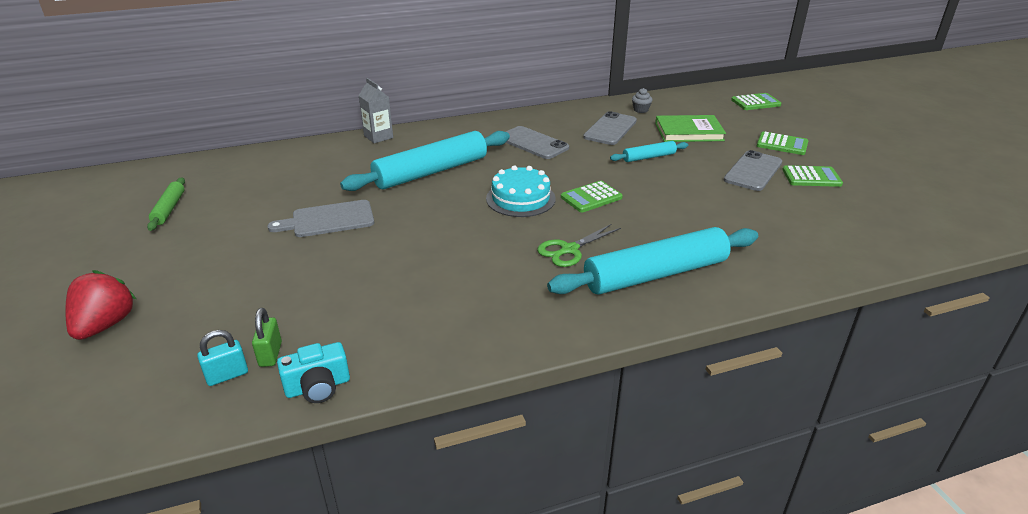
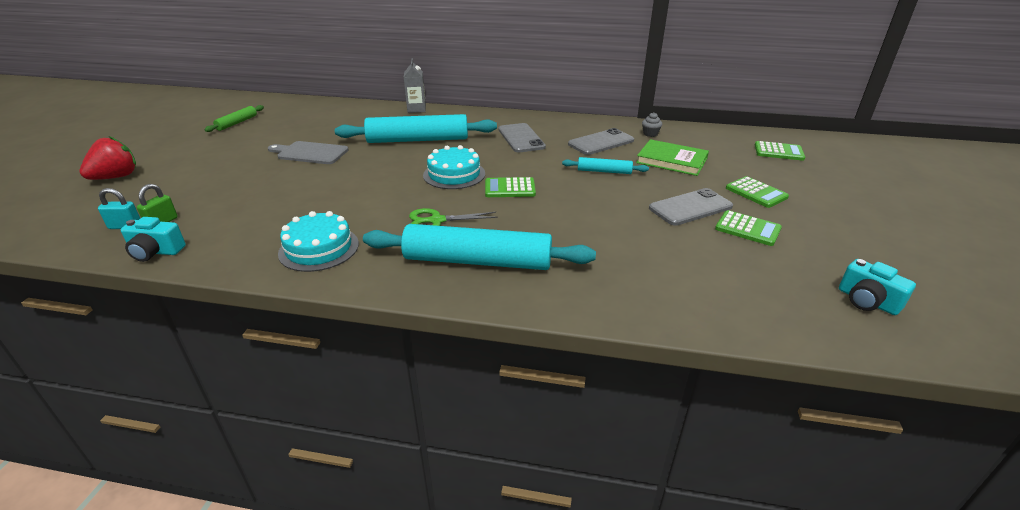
camera: 30 degrees right, 0 degrees up
(496, 316) = (319, 248): none -> turquoise cake
(939, 209) = (867, 301): none -> turquoise camera

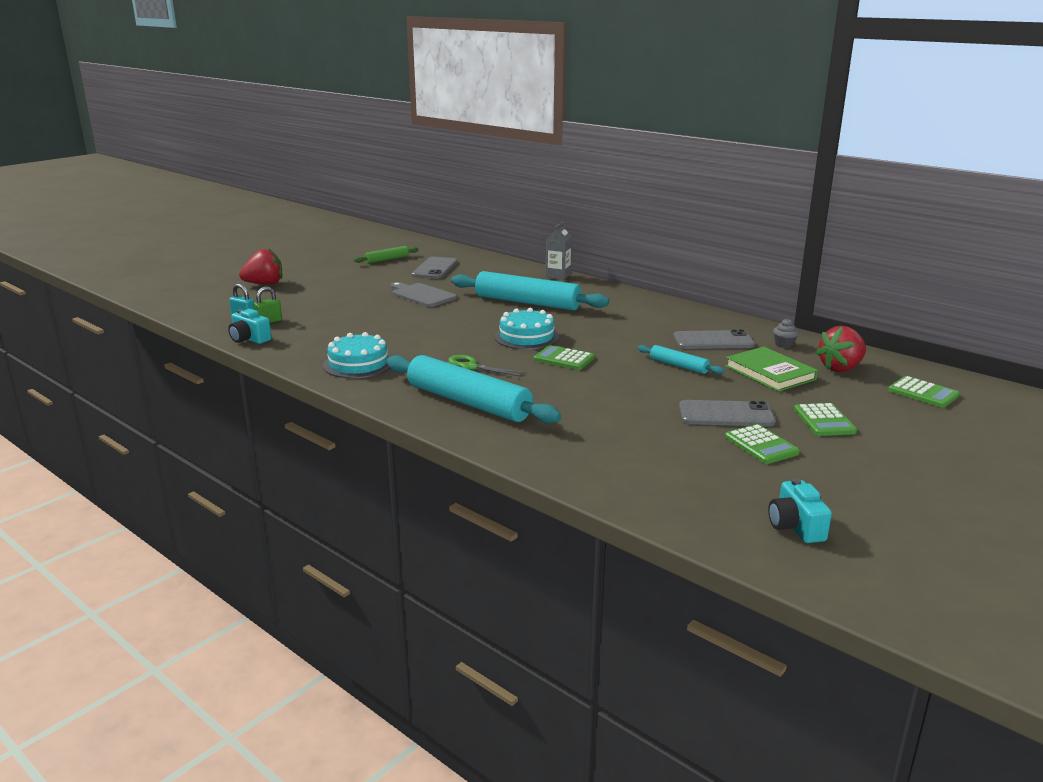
camera: 30 degrees right, 10 degrees down
(521, 138) = (631, 320): grey phone -> grey phone (435, 268)
(708, 144) = (840, 368): none -> red strawberry

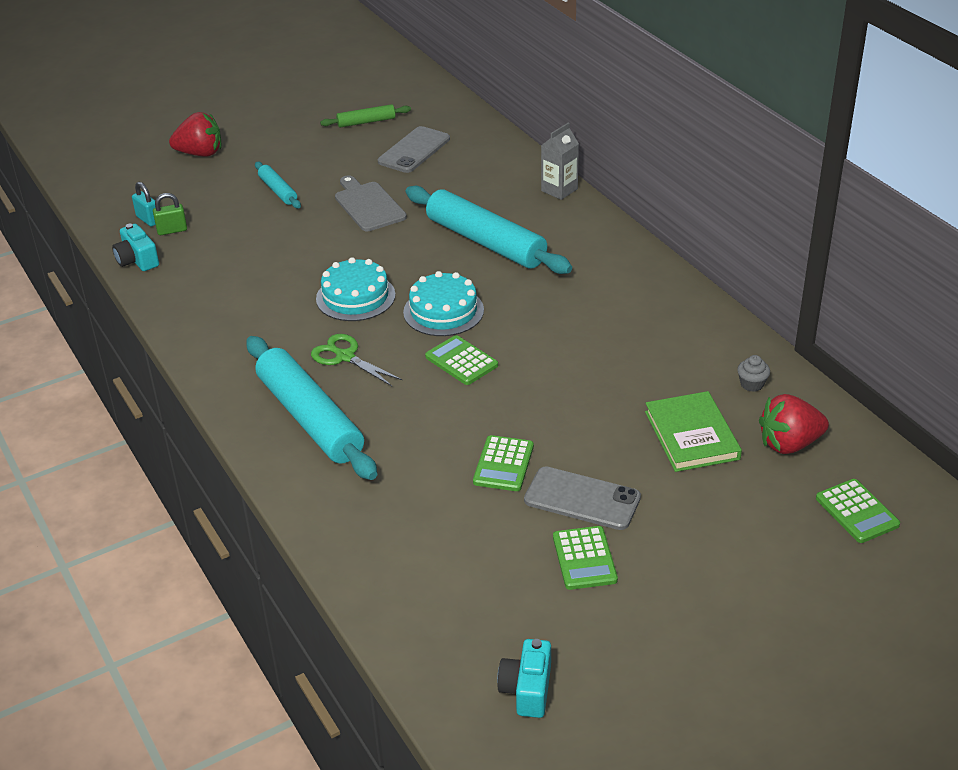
camera: 20 degrees right, 15 degrees up
(358, 364) = (230, 327): turquoise cake -> turquoise cake (355, 297)
(678, 366) = (589, 400): turquoise rolling pin -> turquoise rolling pin (278, 191)
(713, 341) = (666, 360): grey phone -> none
(824, 421) = (690, 534): green calculator -> green calculator (503, 464)

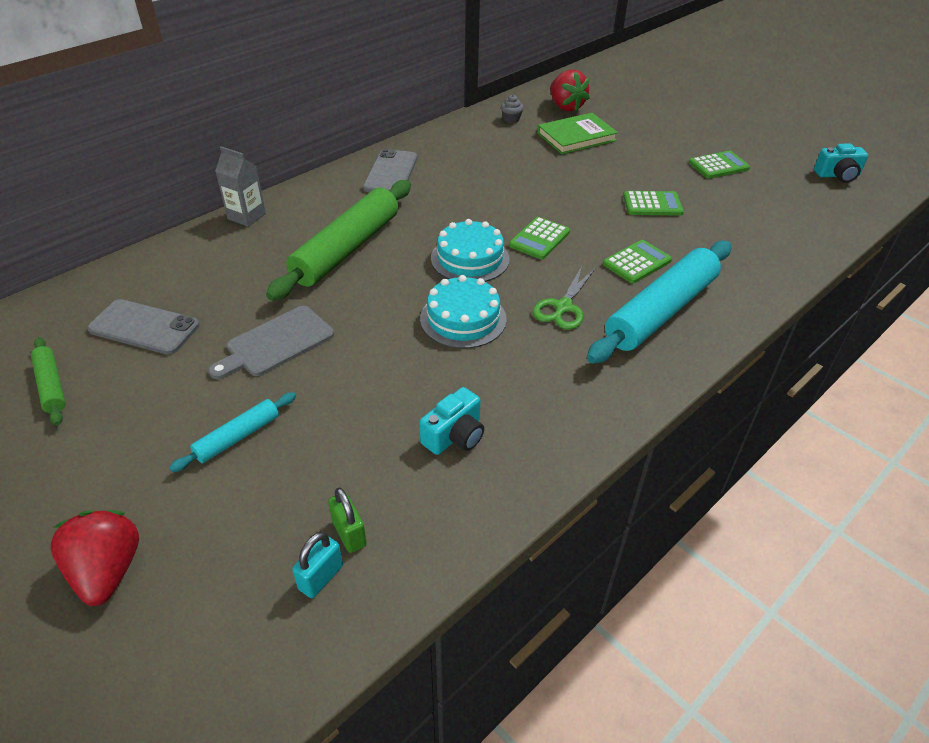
camera: 105 degrees left, 5 degrees up
(137, 260) = (434, 552): turquoise camera -> turquoise camera (455, 436)
(486, 242) = (346, 249): turquoise rolling pin -> green rolling pin
(582, 499) = (665, 171): grey phone -> grey phone (391, 173)
(857, 511) = (613, 88): green calculator -> green calculator (637, 262)

